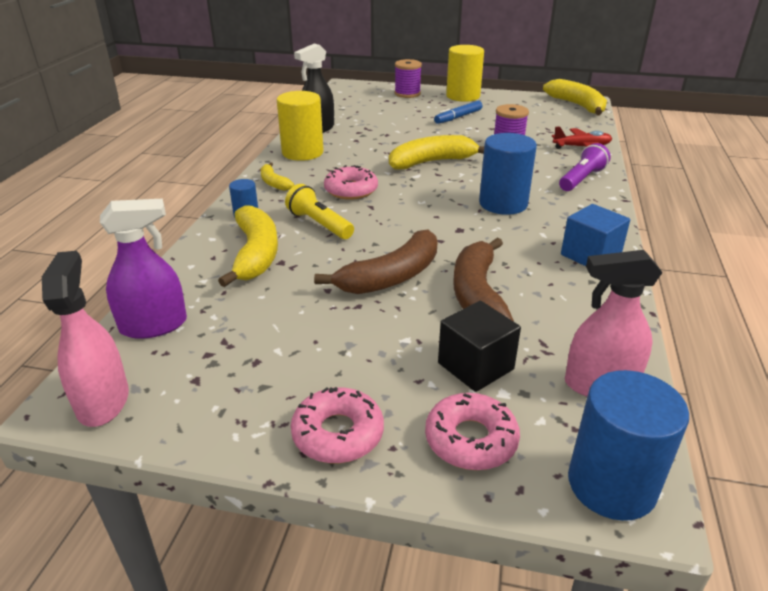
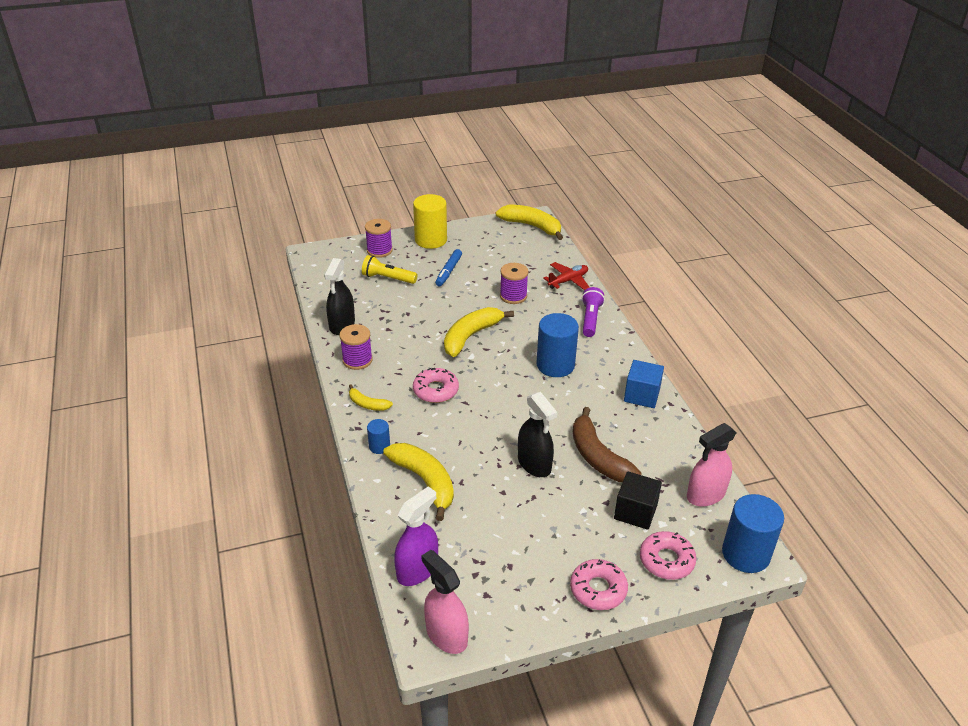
camera: 30 degrees left, 5 degrees up
(302, 153) = (357, 360): yellow cylinder -> purple spool
(319, 224) = (444, 435): yellow flashlight -> yellow flashlight (388, 278)
(391, 277) = (534, 464): brown banana -> black spray bottle

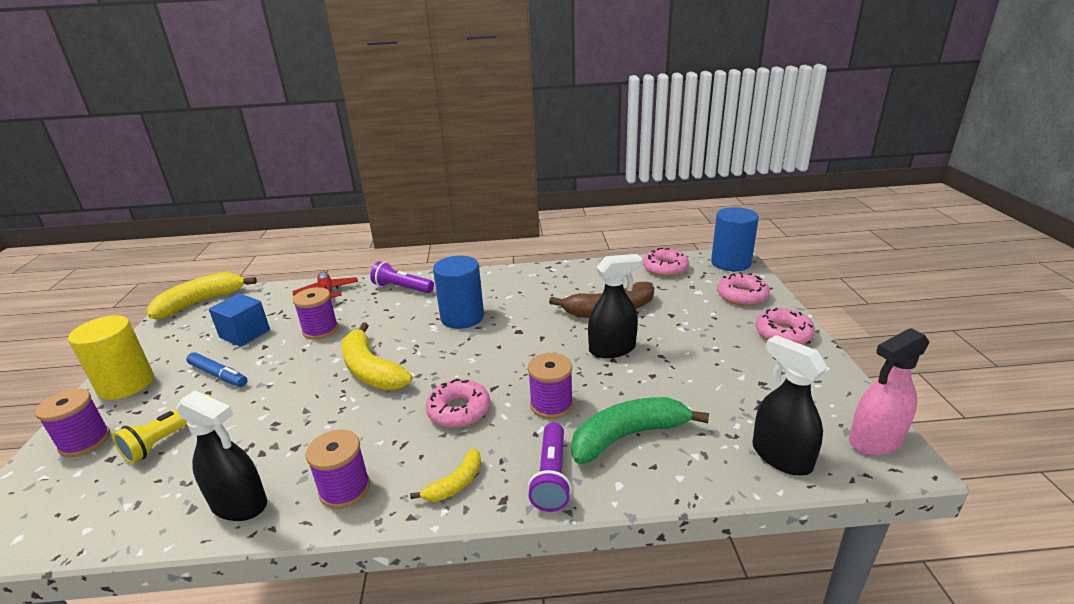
camera: 75 degrees left, 10 degrees down
(379, 446) = (551, 477): blue cylinder -> purple flashlight
(417, 570) = (781, 456): purple spray bottle -> black spray bottle
(425, 481) = (628, 436): yellow banana -> green banana
(451, 436) = (551, 405): none -> purple spool
(635, 512) = (684, 302): black cube -> none
(641, 395) = (531, 278): blue cube -> blue cube (245, 334)
(705, 495) = (665, 268): pink spray bottle -> pink donut

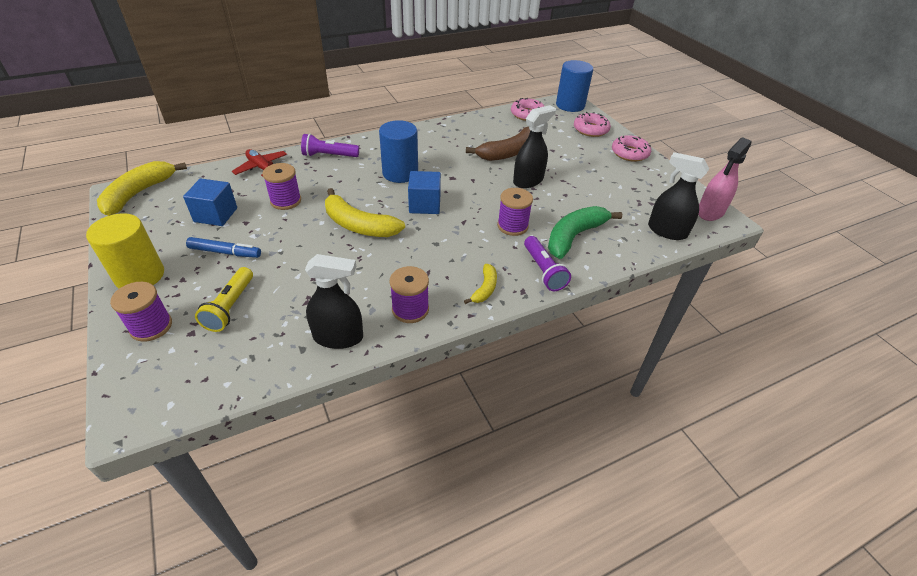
camera: 25 degrees left, 15 degrees up
(459, 410) = (451, 242): pink donut -> none
(462, 358) = (424, 205): none -> blue cube

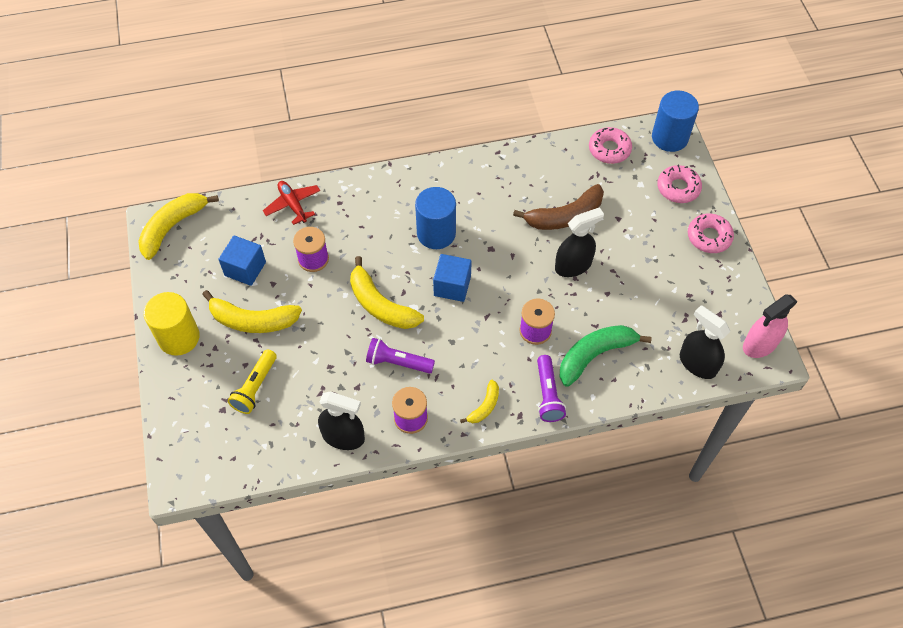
camera: 15 degrees right, 15 degrees up
(151, 326) = (190, 397): purple spool -> none
(225, 252) = (252, 320): blue marker -> yellow banana
(329, 155) = (364, 194): purple flashlight -> purple flashlight (398, 362)

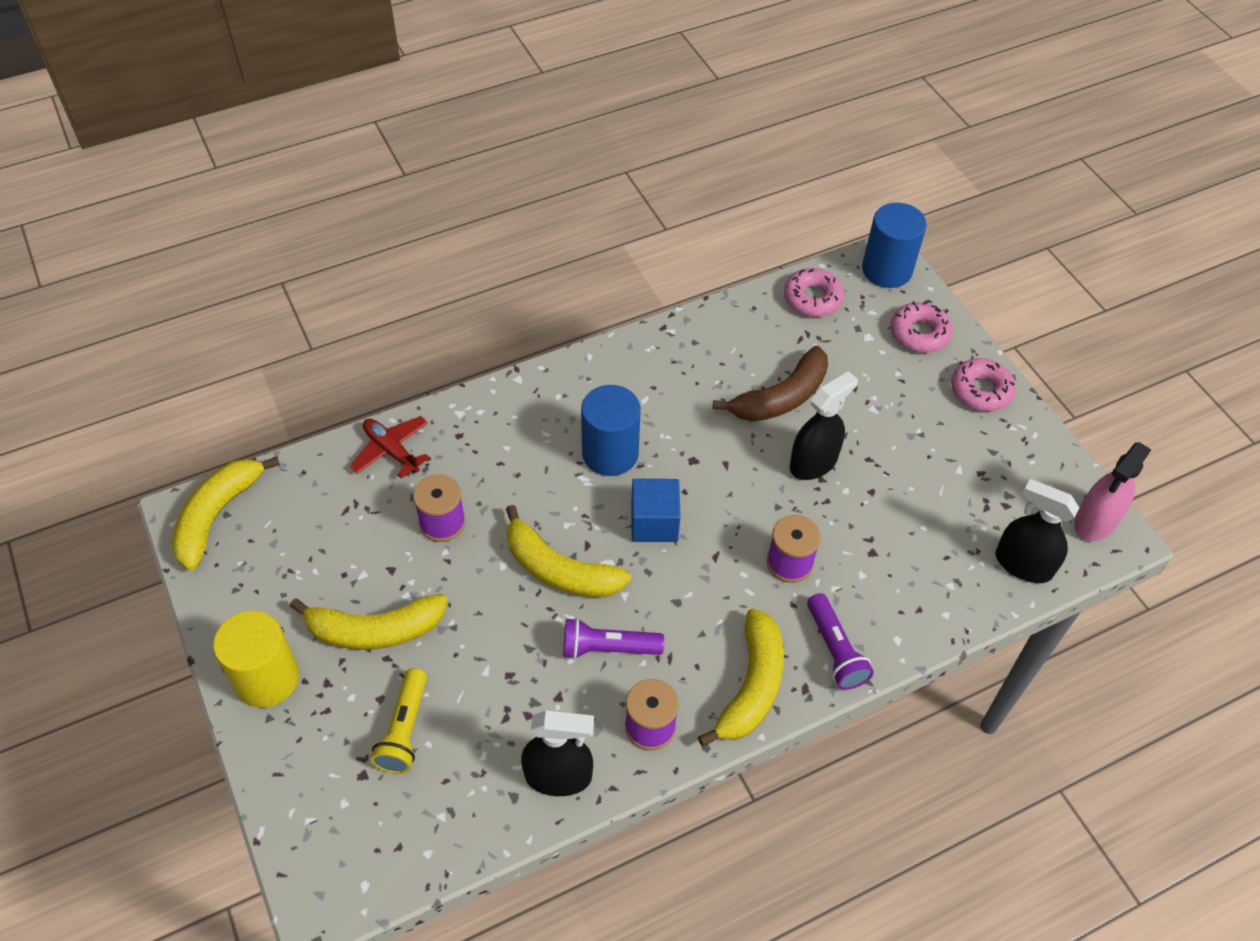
camera: 15 degrees left, 5 degrees down
(245, 269) = (344, 556): blue cube -> none
(484, 406) = (751, 686): yellow banana -> yellow banana, size x1.88
(595, 355) = (882, 581): green banana -> none

